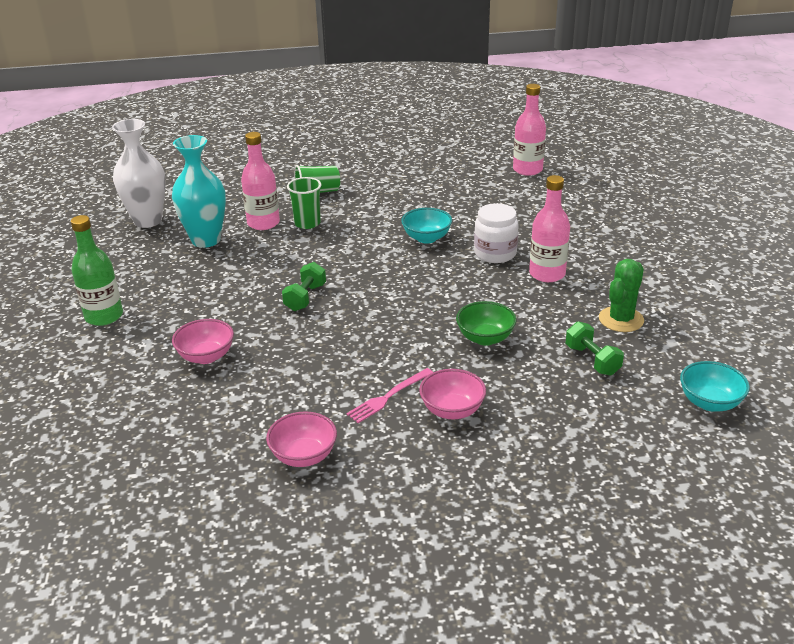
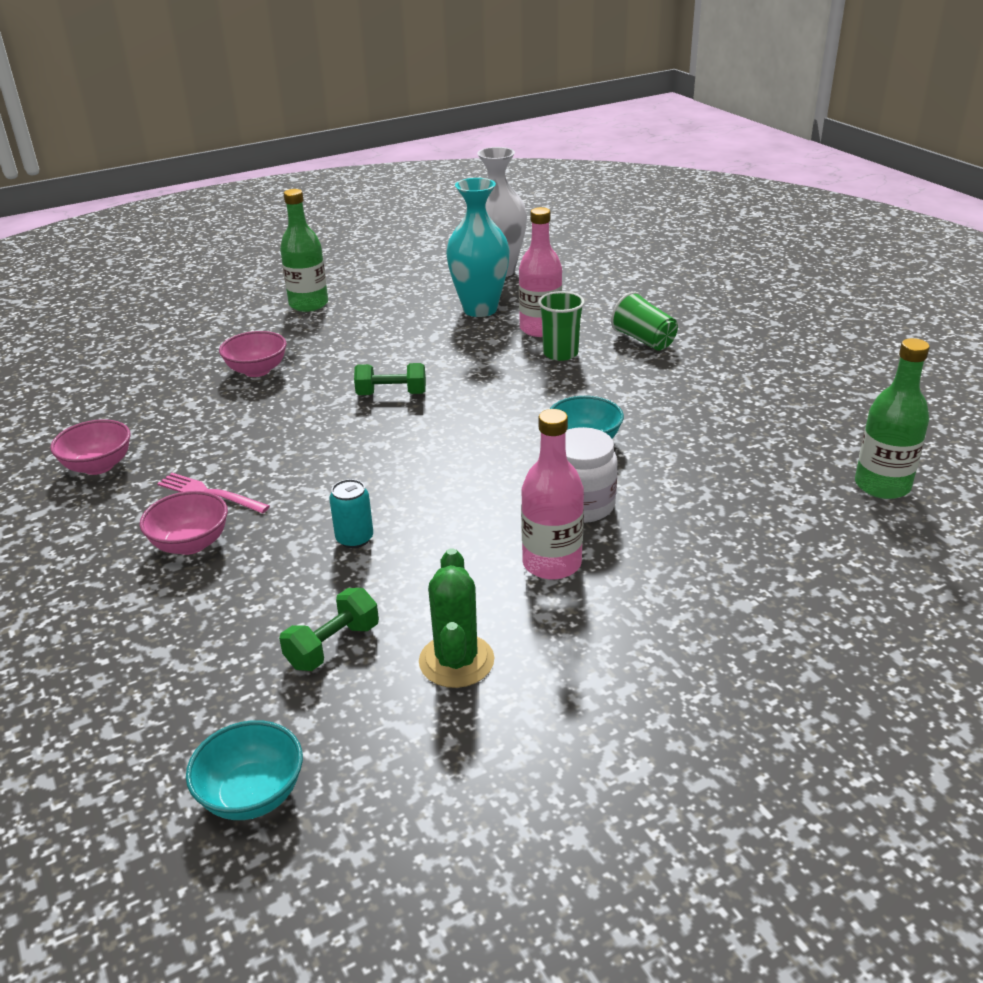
camera: 70 degrees right, 0 degrees up
(485, 338) = (354, 539): green bowl -> turquoise can
(527, 170) = (882, 486): pink bottle -> green bottle
(621, 319) = (456, 661): green cactus -> green cactus turned 75 degrees clockwise

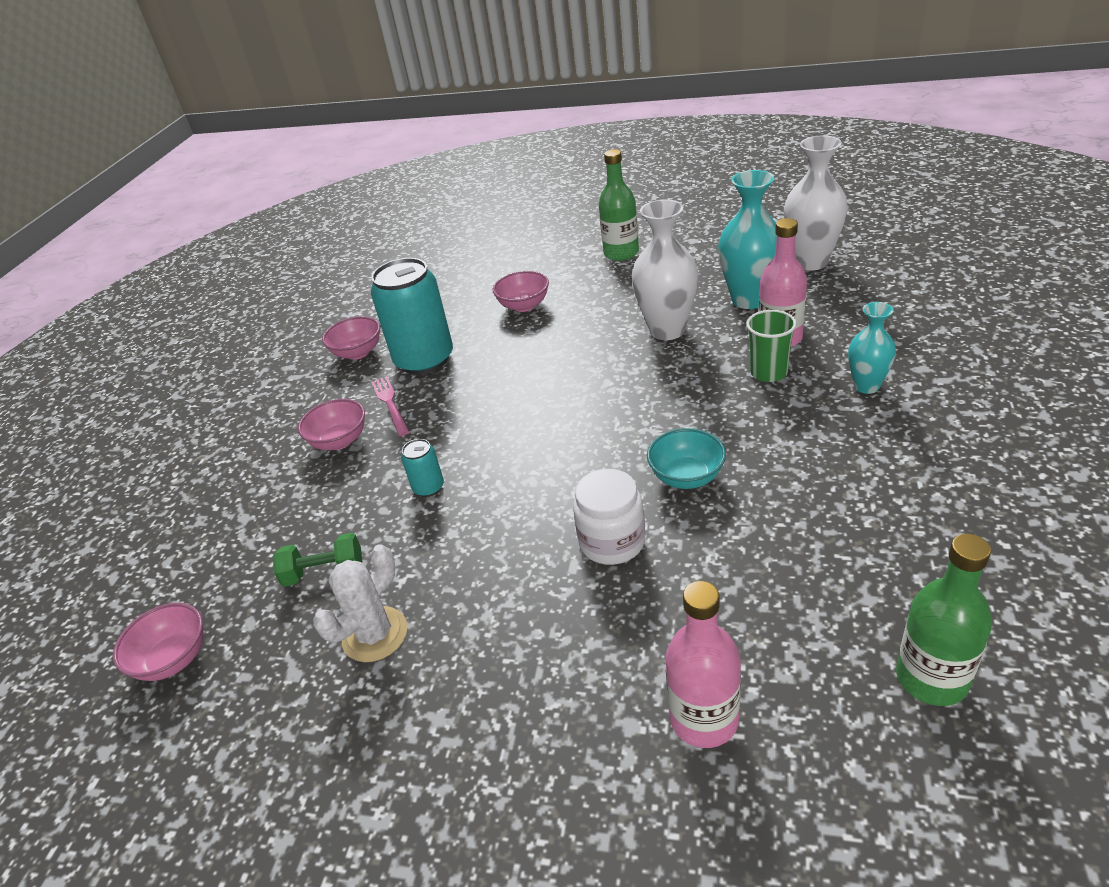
camera: 45 degrees right, 5 degrees up
(199, 446) = (424, 360): none -> turquoise can
(252, 795) = (174, 659): turquoise bowl -> pink bowl
(391, 394) = (589, 363): green dumbbell -> none
(434, 349) = (667, 330): none -> white vase
(456, 661) = (375, 634): green cactus -> white cactus
(552, 563) = (528, 587): pink bottle -> pink bottle (704, 719)
(644, 340) = (866, 386): green cup -> turquoise vase

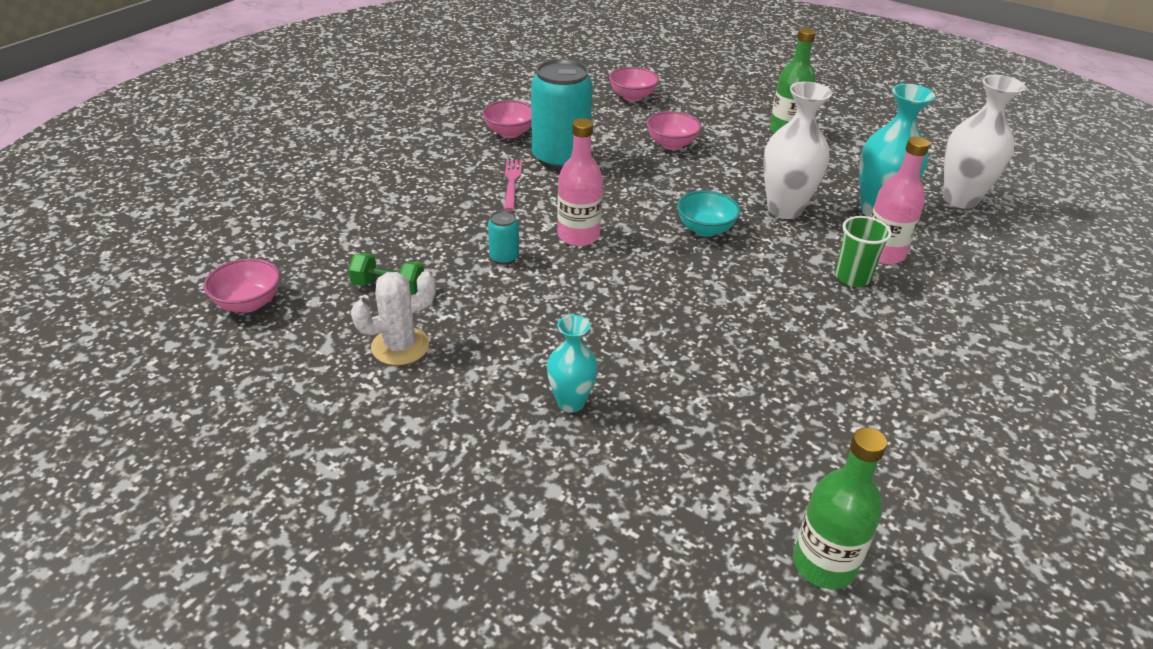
camera: 15 degrees right, 0 degrees up
(340, 441) = (455, 196): pink bowl -> pink bowl (632, 97)
(612, 542) = (625, 355): white jar -> none
(686, 477) = (721, 331): turquoise bowl -> turquoise bowl (705, 229)
(704, 719) = (614, 510): pink bottle -> pink bottle (578, 236)
(866, 386) = (936, 322): turquoise vase -> turquoise vase (570, 402)

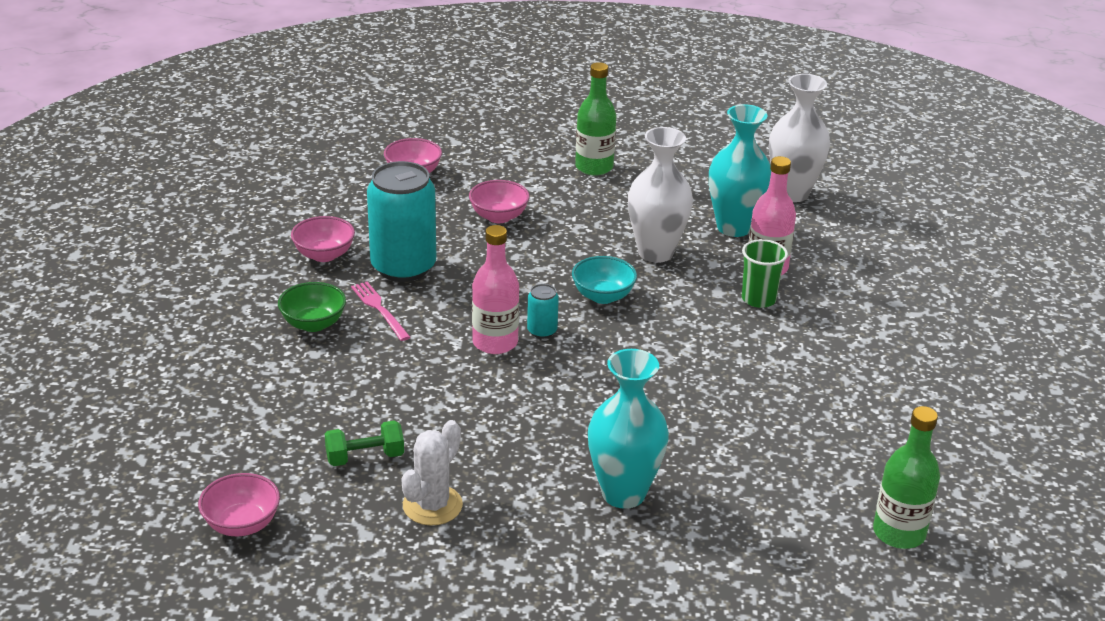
camera: 30 degrees left, 5 degrees down
(453, 177) = (313, 324): none -> green bowl
(504, 257) = (446, 388): turquoise can -> turquoise can (542, 331)
(570, 402) = (623, 493): turquoise vase -> turquoise vase, size x1.66

